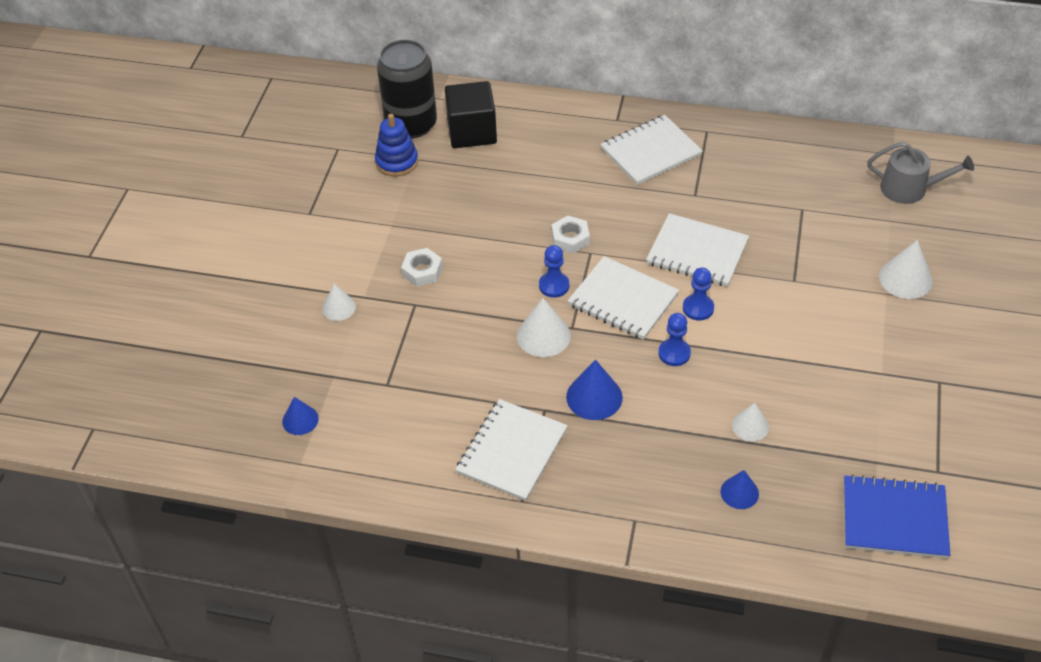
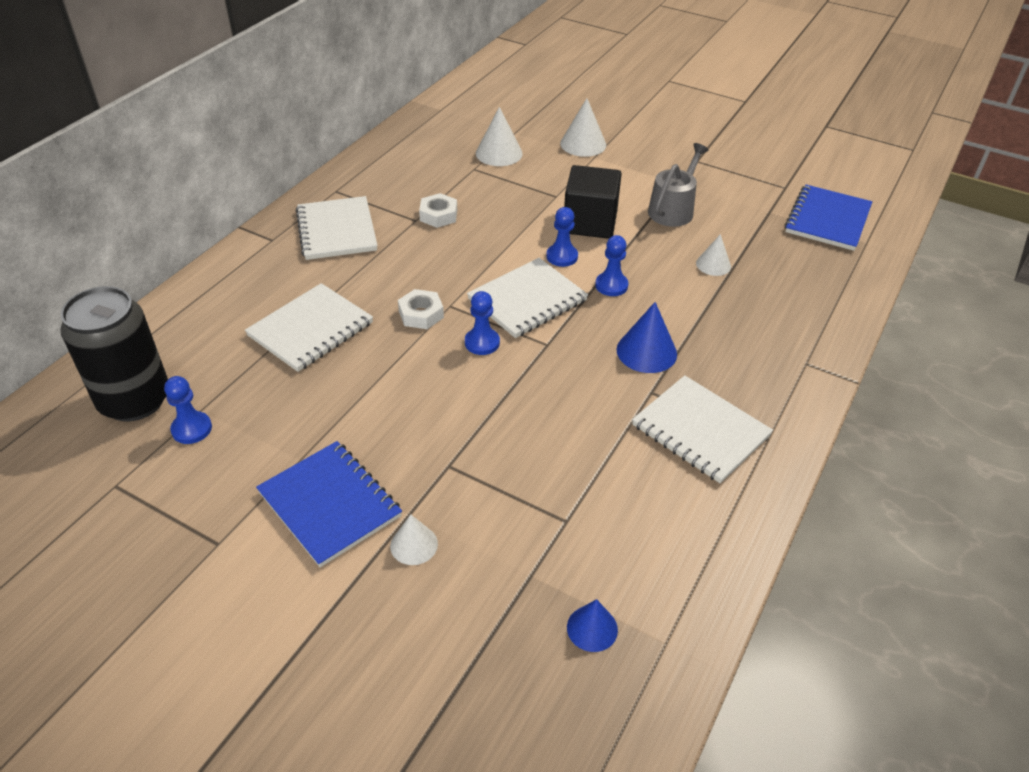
camera: 75 degrees left, 5 degrees down
(357, 254) = (329, 504): none -> blue notebook
(397, 162) = (192, 429): blue stacking toy -> blue pawn
(422, 271) = (398, 446): white nut -> white nut (438, 215)
(472, 132) = (196, 349): black cube -> black cube (590, 222)
(543, 335) = (549, 368): white cone -> white cone (499, 153)
(697, 252) = (491, 238): white notebook -> white notebook (310, 329)
(739, 492) = (786, 291): blue cone -> none
(909, 189) = (486, 114): grey watering can -> grey watering can (673, 209)

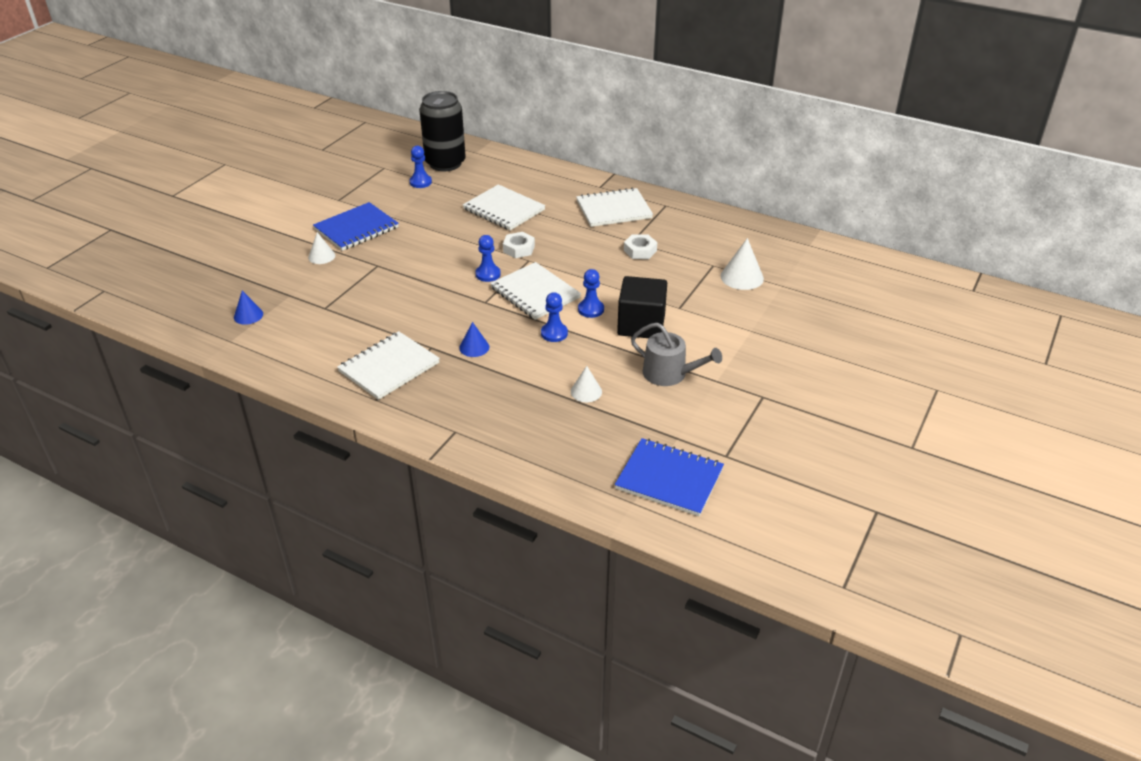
camera: 90 degrees right, 5 degrees down
(583, 144) = (773, 324): white cone -> none
(646, 351) = (474, 347): blue cone -> blue cone, size x0.64

